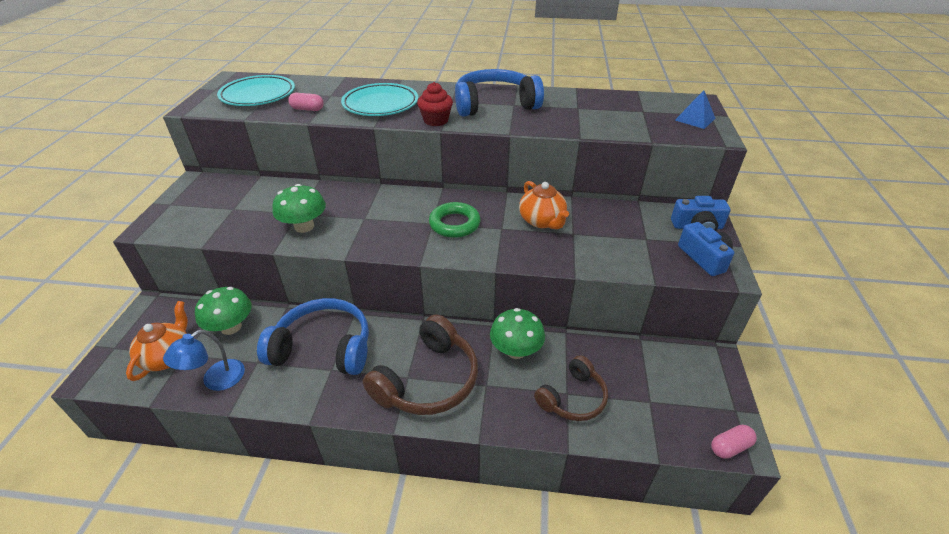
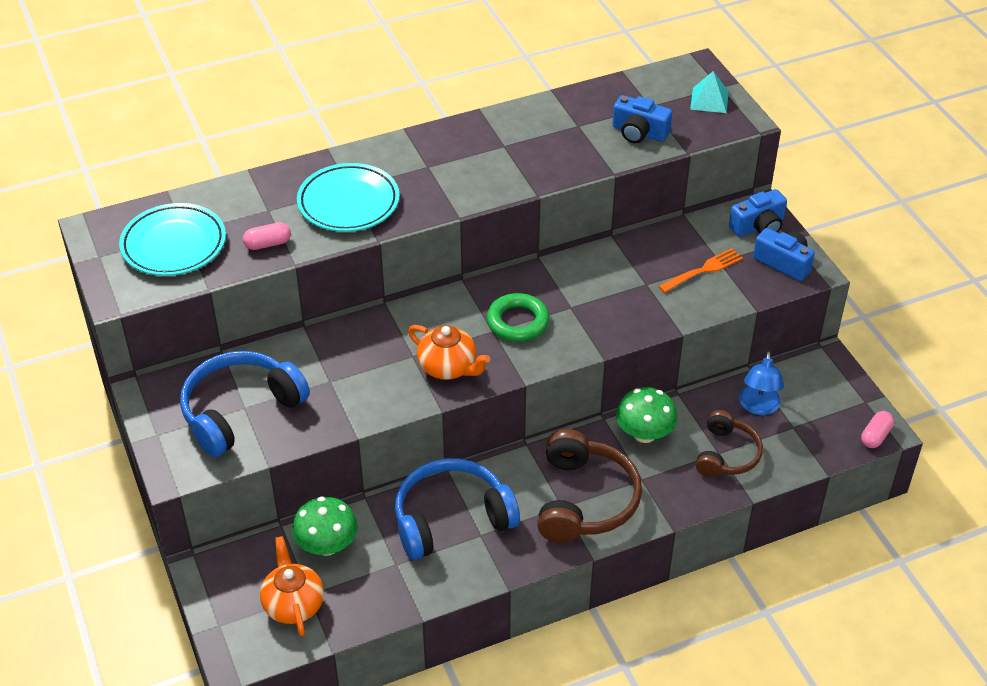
camera: 30 degrees left, 5 degrees up
(216, 380) = (373, 599): blue lamp -> blue lamp (758, 407)
(304, 226) = (356, 393): green mushroom -> none
(436, 120) = (439, 205): red cupcake -> none
(494, 104) = (482, 154): blue headphones -> blue headphones (240, 411)
(542, 221) = (605, 281): orange teapot -> orange teapot (448, 367)
(621, 122) = (639, 132): none -> blue camera
(627, 240) = (702, 270): none -> orange fork
(695, 119) = (709, 100): blue pyramid -> turquoise pyramid

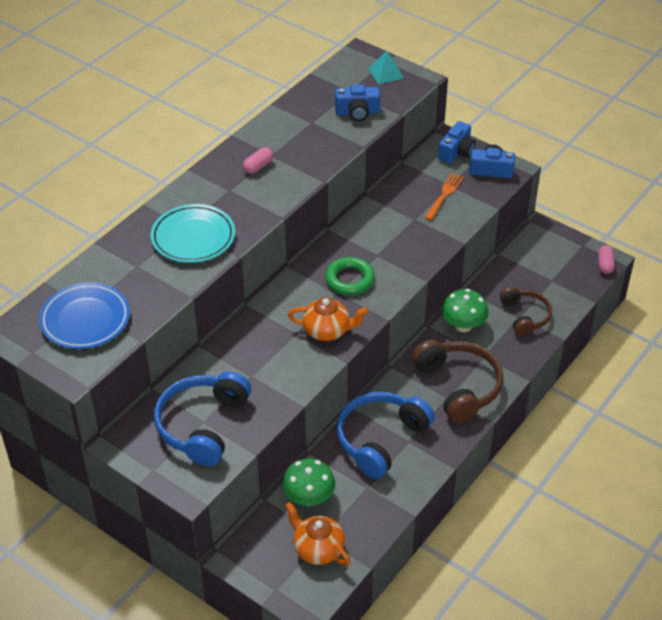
camera: 30 degrees left, 0 degrees up
(174, 244) = (85, 320): turquoise plate -> blue plate
(268, 244) = (158, 290): pink capsule -> pink capsule (258, 166)
(758, 407) = (521, 276): blue lamp -> none

